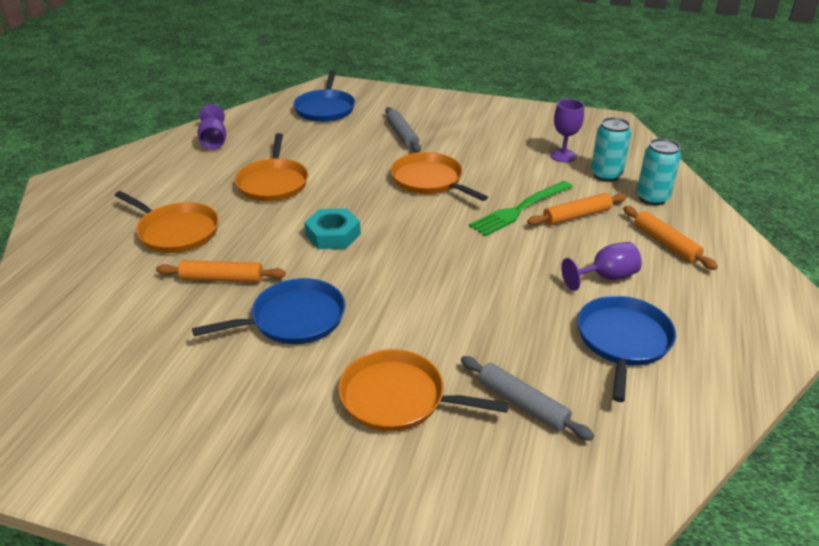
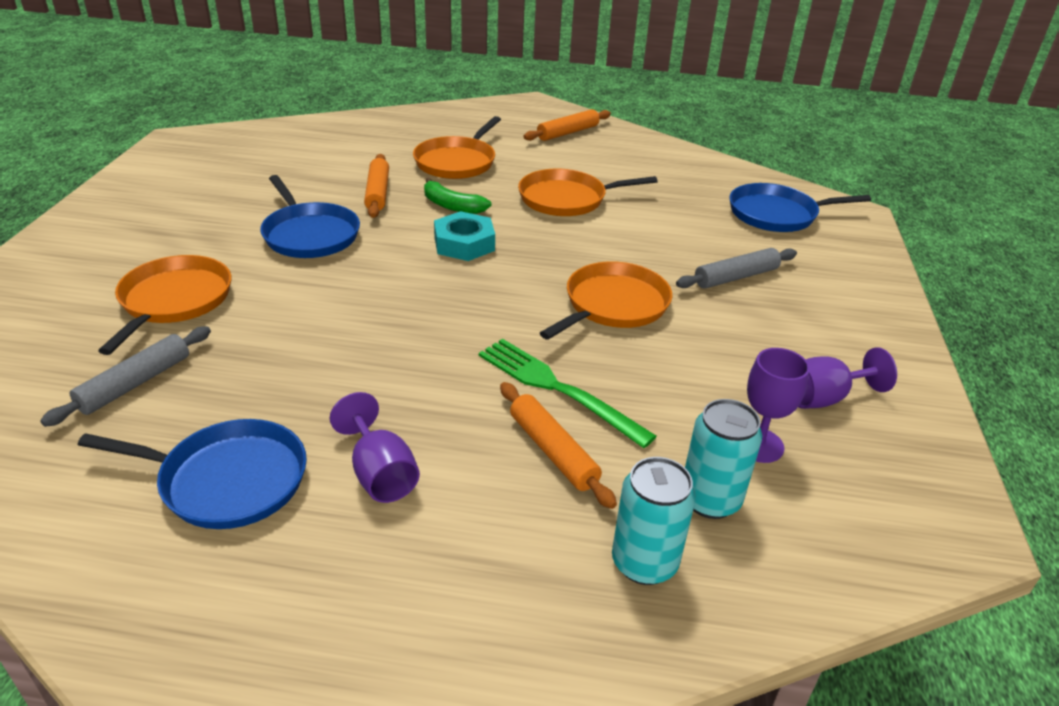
camera: 80 degrees right, 0 degrees up
(214, 141) = (646, 157): purple goblet -> purple goblet (824, 398)
(264, 238) = (452, 206): none -> green banana
(666, 243) = (485, 564): orange rolling pin -> orange rolling pin (568, 133)

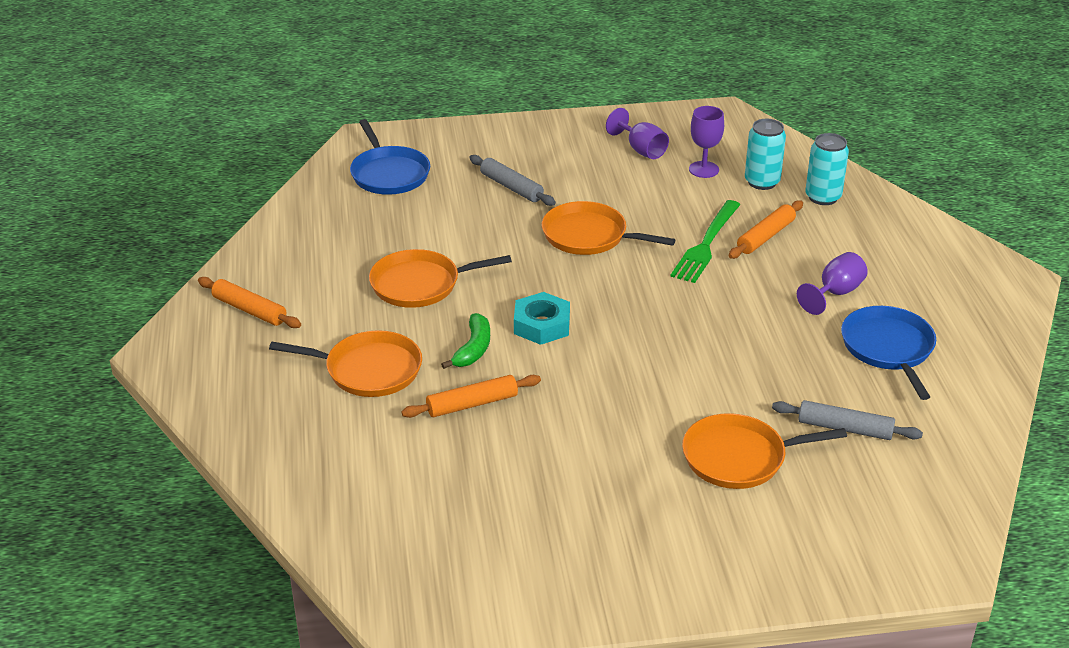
camera: 105 degrees left, 0 degrees up
(309, 234) = (582, 420): blue pan -> none
(567, 199) = (420, 284): orange pan -> orange pan turned 105 degrees clockwise

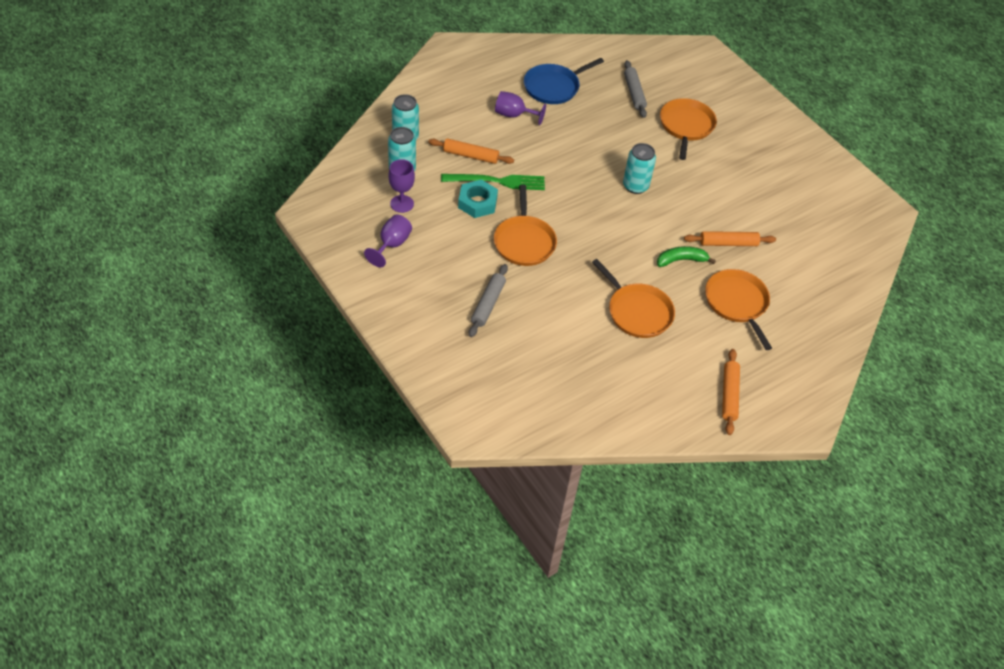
camera: 120 degrees left, 15 degrees up
(389, 174) = (513, 388): blue pan -> none
(472, 404) = (728, 243): orange rolling pin -> orange rolling pin turned 45 degrees counterclockwise
(541, 325) = (635, 236): turquoise nut -> turquoise nut (477, 202)
(634, 357) = (635, 186): none -> turquoise can
(739, 457) = (686, 126): orange pan -> orange pan turned 135 degrees counterclockwise

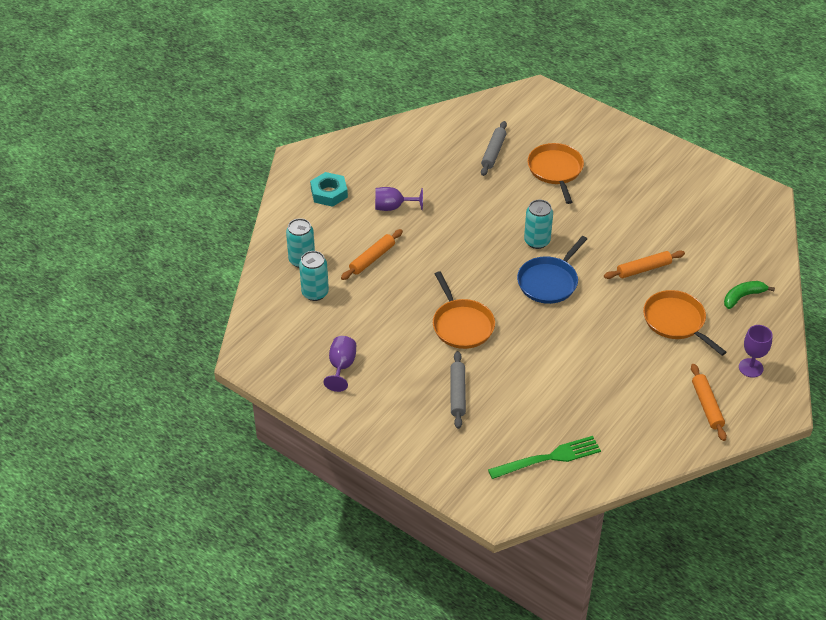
camera: 15 degrees left, 5 degrees down
(402, 204) = (331, 325): purple goblet -> purple goblet (750, 368)
(470, 155) = (372, 259): orange rolling pin -> orange rolling pin turned 45 degrees counterclockwise
(477, 202) = (401, 302): turquoise nut -> turquoise nut (329, 193)
(498, 181) = (410, 275): green fork -> green fork (549, 458)
(554, 87) = (416, 168): blue pan -> blue pan (549, 282)
(634, 93) = (493, 152): grey rolling pin -> grey rolling pin turned 45 degrees clockwise
(637, 312) = (593, 357): orange pan -> none
(681, 260) = (610, 298): green banana -> green banana (743, 297)

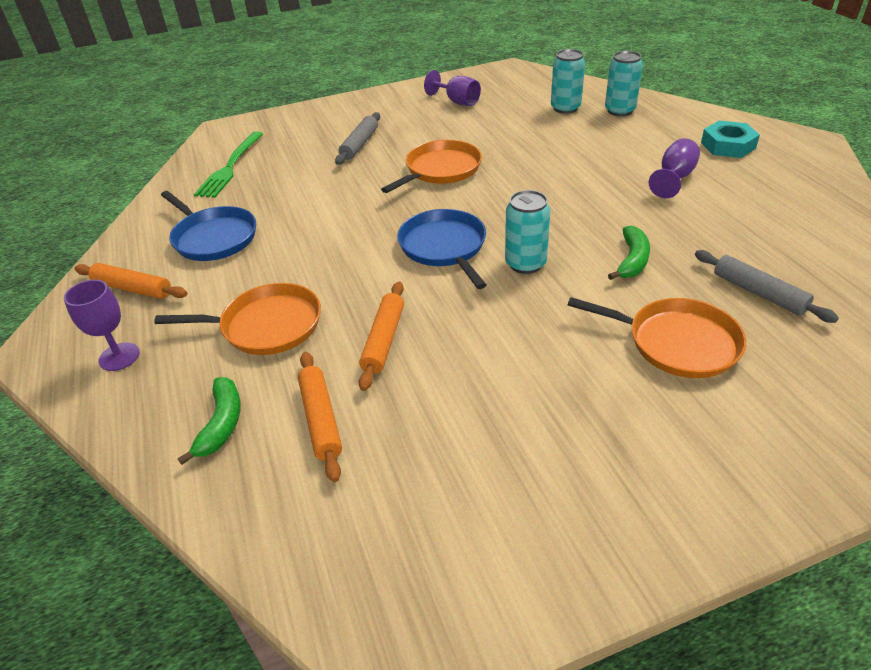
camera: 125 degrees right, 5 degrees down
(372, 259) = (590, 145): orange rolling pin -> orange rolling pin (321, 419)
(457, 393) = (359, 144): grey rolling pin -> grey rolling pin turned 75 degrees clockwise
(462, 325) = (440, 170): orange pan -> orange pan turned 120 degrees clockwise
(500, 201) = (632, 260): none -> green banana
(632, 402) = (213, 237): none -> blue pan

